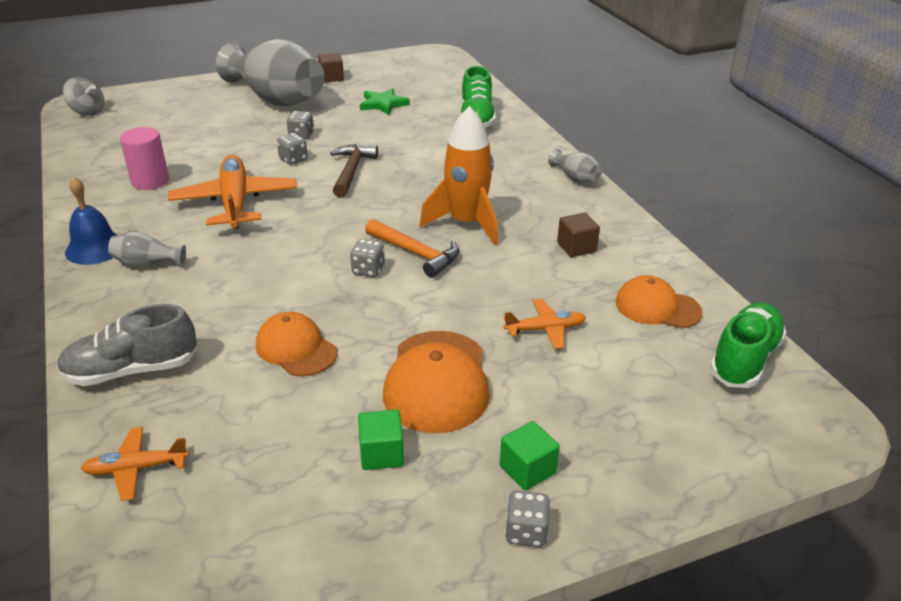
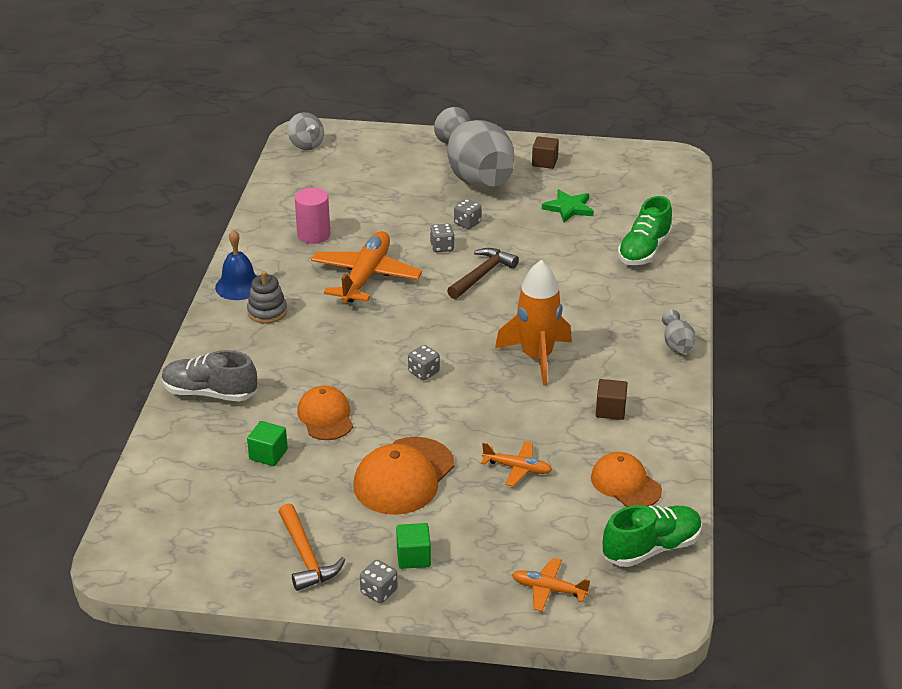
camera: 30 degrees right, 0 degrees up
(136, 468) = (175, 460): orange plane -> orange plane (548, 589)
(147, 264) = (267, 312): grey vase -> grey stacking toy
(381, 454) = (328, 510): green cube -> green cube (268, 454)
(416, 253) = (472, 371): orange hammer -> orange hammer (306, 556)

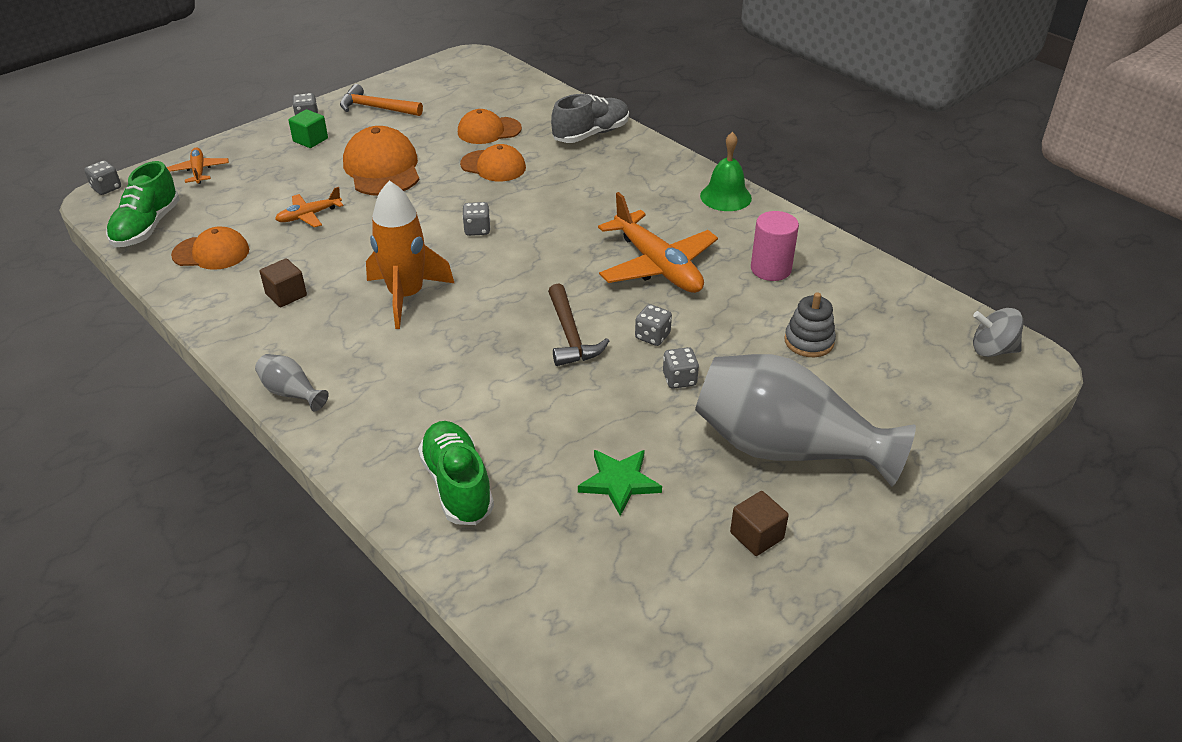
camera: 130 degrees right, 5 degrees up
(239, 286) = (725, 197): blue bell -> green bell
(267, 312) = (667, 195): grey stacking toy -> grey stacking toy (809, 341)
(268, 454) = (489, 130): green cube -> orange cap
(548, 589) = (199, 171): orange plane -> orange plane turned 75 degrees counterclockwise
(648, 628) = (106, 188): none -> grey dice

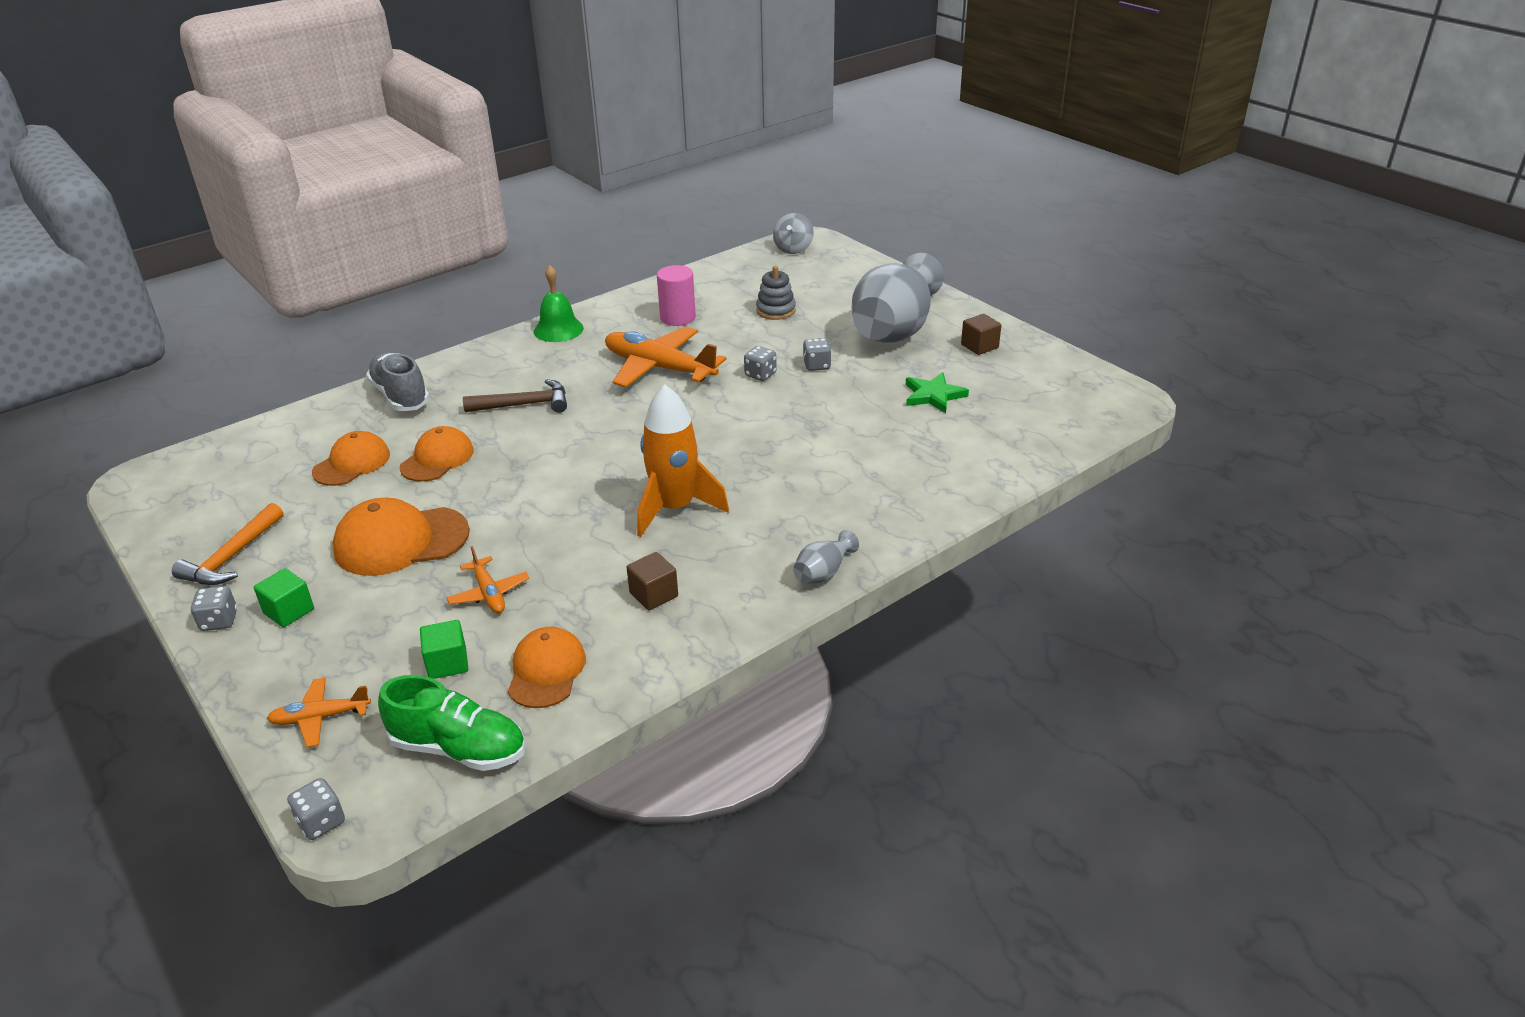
camera: 85 degrees left, 5 degrees down
(235, 210) = (447, 663): none -> green cube
(457, 485) = (943, 468): green shoe -> none
(477, 230) = (565, 467): grey dice -> none
(489, 130) = (352, 463): orange cap -> orange cap turned 135 degrees counterclockwise
(570, 335) = (753, 414): brown hammer -> brown hammer (524, 404)
(657, 266) = (659, 368): orange plane -> orange plane turned 120 degrees counterclockwise

